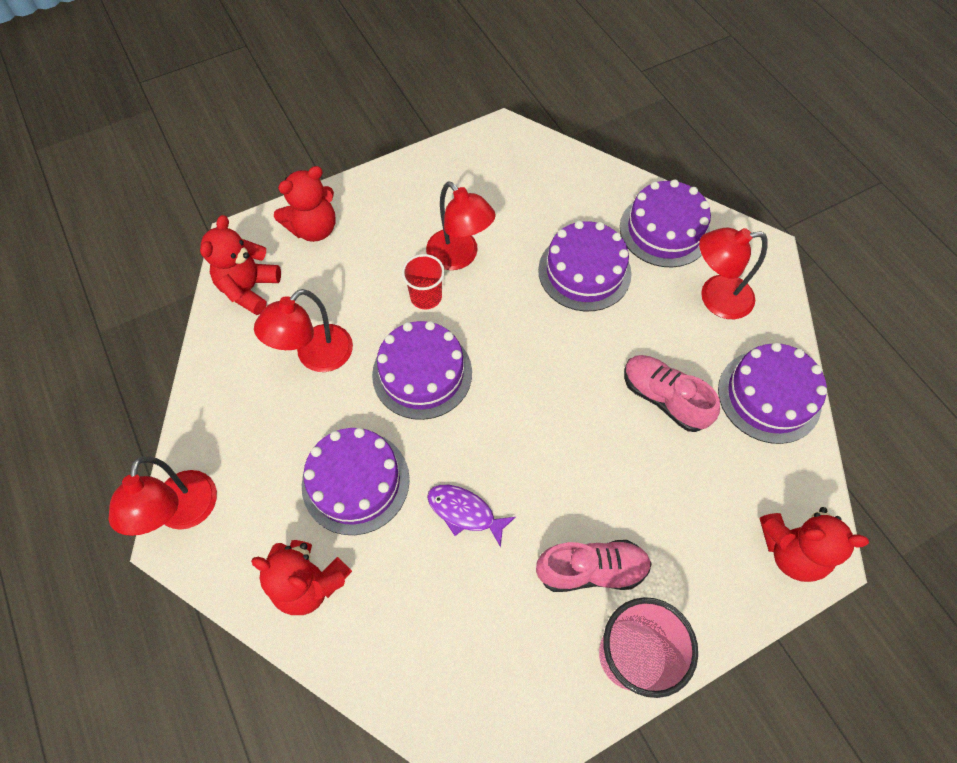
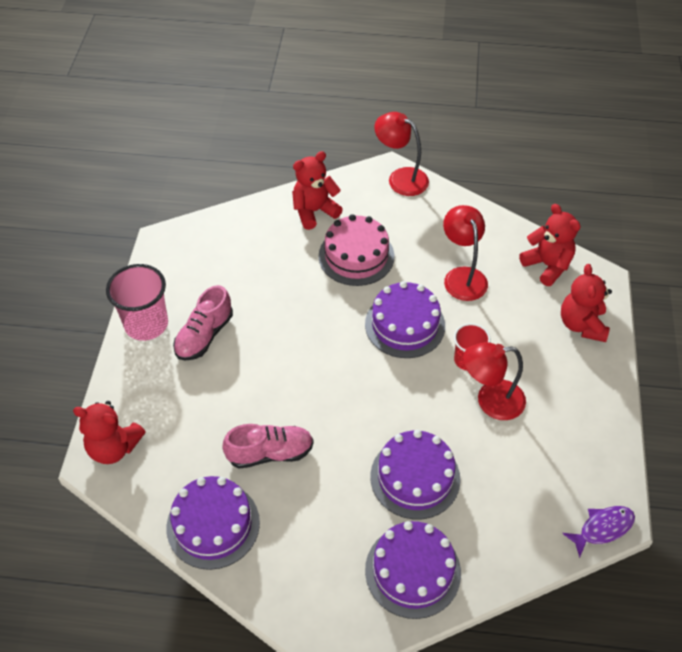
camera: 125 degrees right, 10 degrees down
(355, 482) = (356, 256): purple cake -> pink cake
(464, 512) = (292, 296): purple fish -> purple fish (602, 528)
(715, 298) = (319, 556): red lamp -> none
(791, 551) = (114, 447): red teddy bear -> red teddy bear turned 120 degrees counterclockwise

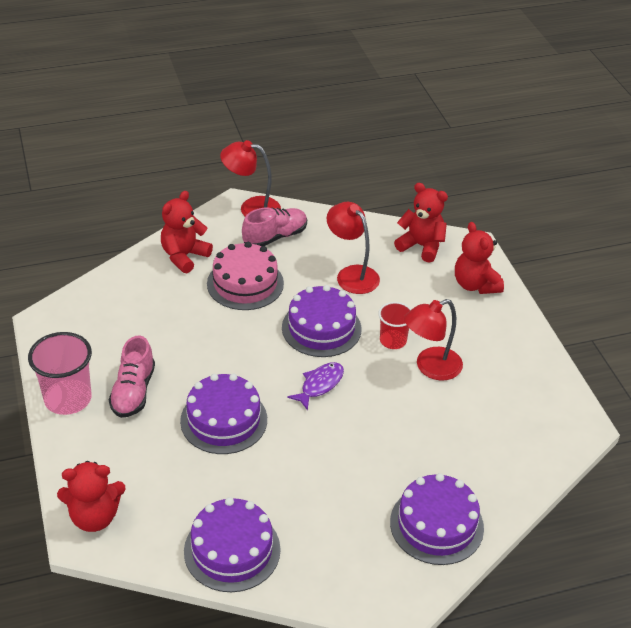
camera: 25 degrees left, 10 degrees down
(270, 453) = (254, 472): pink shoe -> pink shoe (275, 237)
(415, 477) = (398, 449): purple cake -> purple cake (224, 420)
(602, 528) = (576, 437): purple fish -> purple fish (320, 385)

